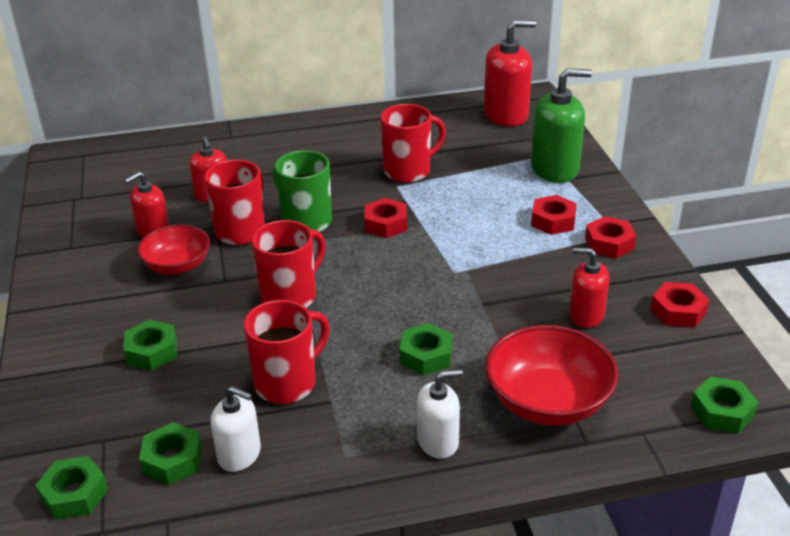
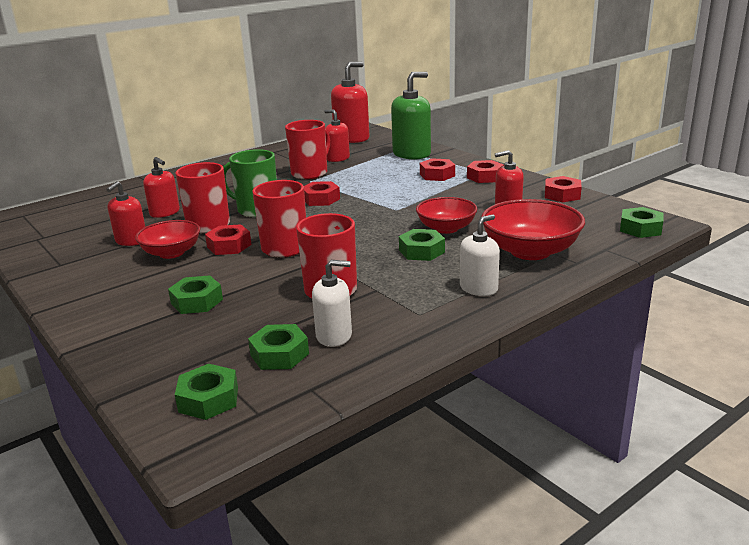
camera: 25 degrees left, 10 degrees down
(238, 274) = (229, 246): none -> red nut
(460, 151) = (338, 158): none -> red soap dispenser
(484, 325) = (446, 228): none -> red bowl

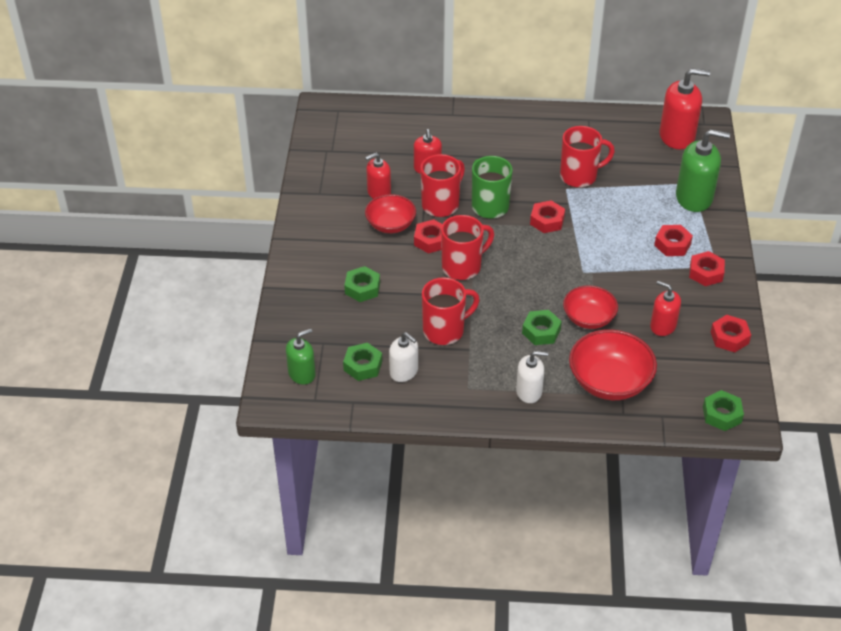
camera: 40 degrees right, 20 degrees up
(208, 399) = (302, 374): green nut -> green soap dispenser
(338, 158) = (626, 165): red soap dispenser -> none

